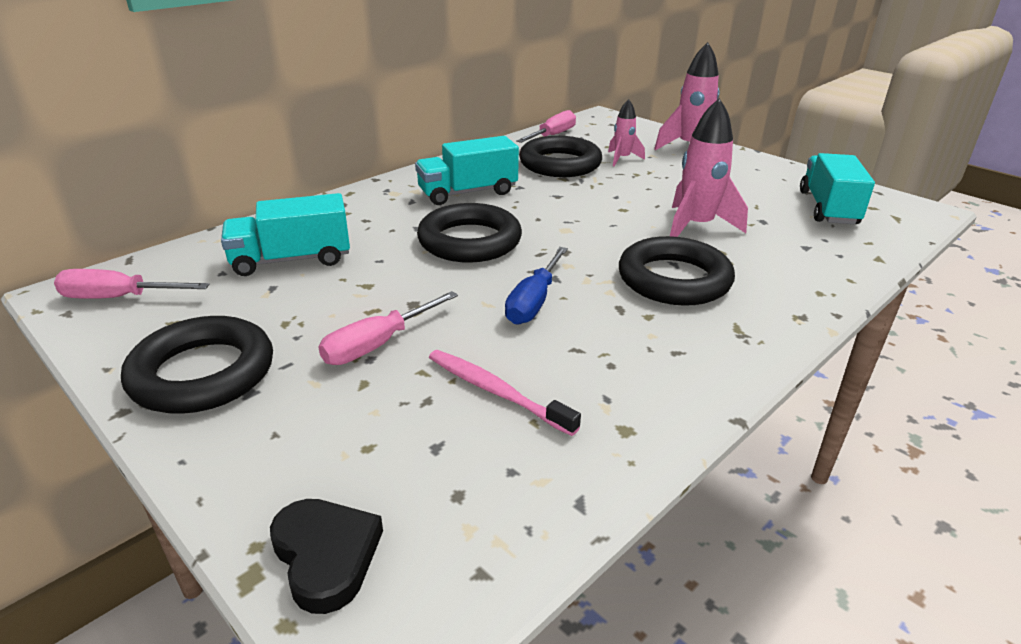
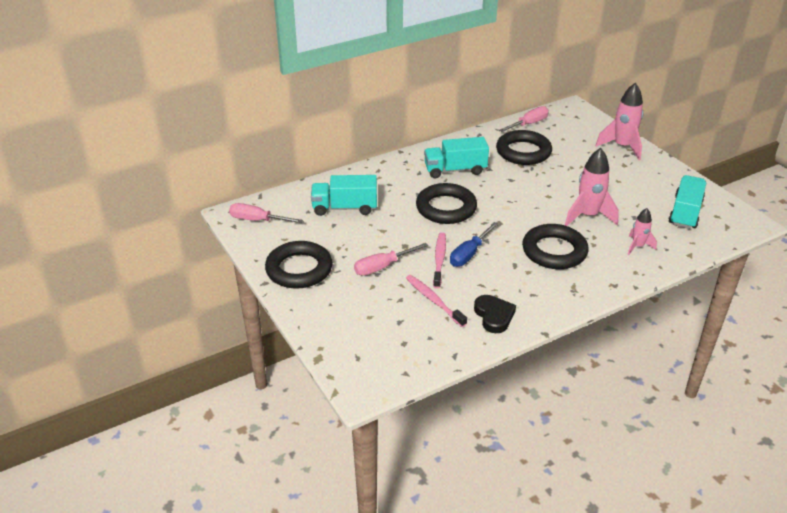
camera: 15 degrees right, 5 degrees up
(326, 556) = (347, 356): black heart -> black heart (494, 316)
(483, 318) = (439, 260): none -> pink toothbrush
(622, 159) = (568, 152): pink rocket -> pink rocket (637, 246)

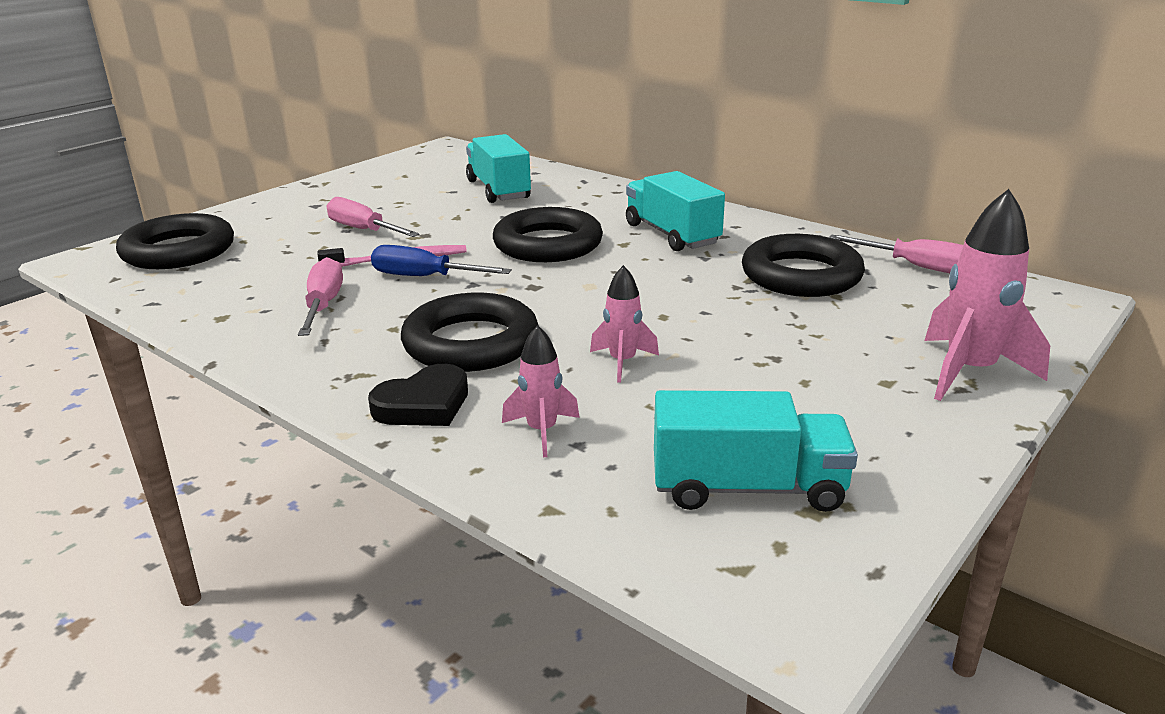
camera: 70 degrees right, 10 degrees down
(257, 220) = (437, 158): pink screwdriver -> pink screwdriver (323, 305)
(299, 269) = (339, 191): black ring -> black ring (178, 251)
(434, 301) = (288, 271): pink toothbrush -> none
(494, 316) = (255, 317): black heart -> black heart (423, 404)
(588, 216) = (622, 362): pink rocket -> pink rocket, size x0.57

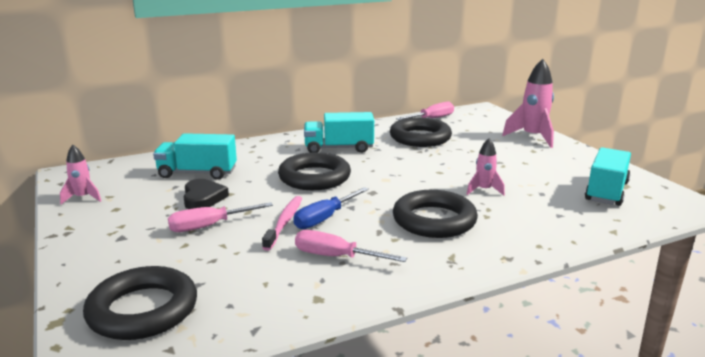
camera: 65 degrees left, 5 degrees down
(423, 404) = (501, 244): black heart -> black heart (203, 198)
(542, 431) = (544, 220): pink rocket -> pink rocket (83, 198)

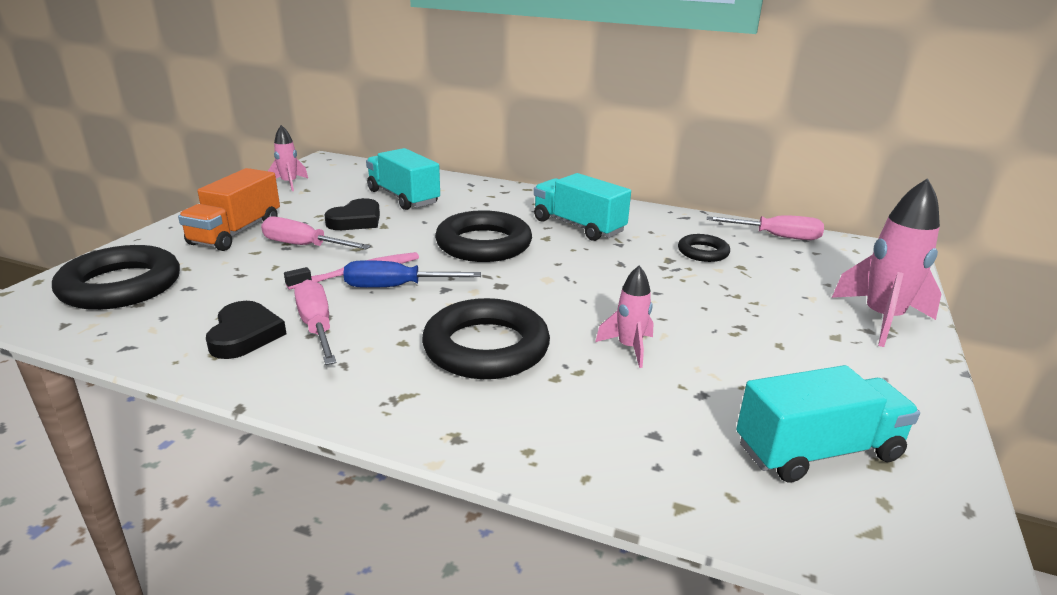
camera: 45 degrees right, 5 degrees up
(134, 242) = (236, 232): none -> orange truck
(308, 282) = (245, 335): none -> black heart
(420, 138) = (703, 252): black ring -> black ring, size x0.53

